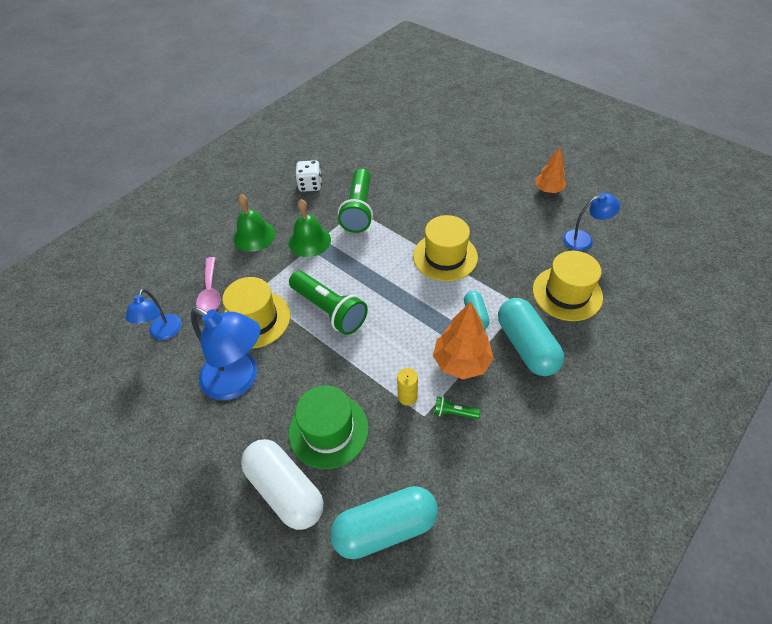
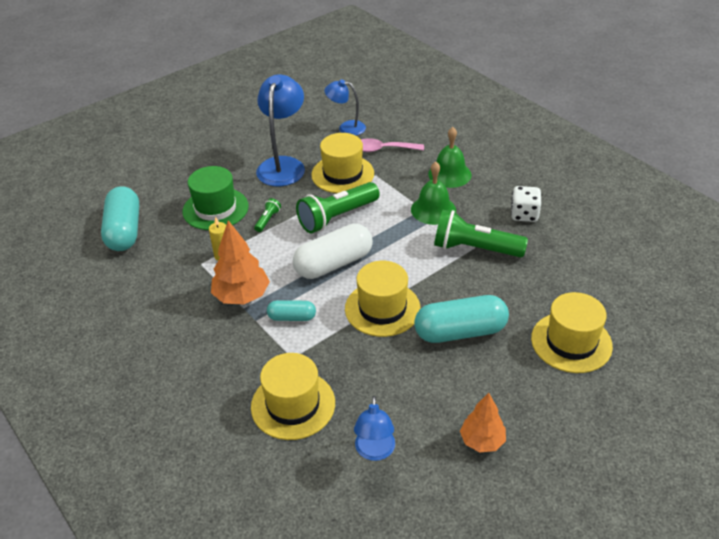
camera: 100 degrees right, 10 degrees down
(239, 380) = (283, 165): blue lamp -> blue lamp turned 150 degrees clockwise
(285, 490) = (180, 185): white capsule -> white capsule (333, 264)
(446, 156) = (571, 342): none -> yellow hat
(454, 413) = (194, 282): green flashlight -> green flashlight (267, 220)
(526, 346) = (239, 349): turquoise capsule -> turquoise capsule (460, 332)

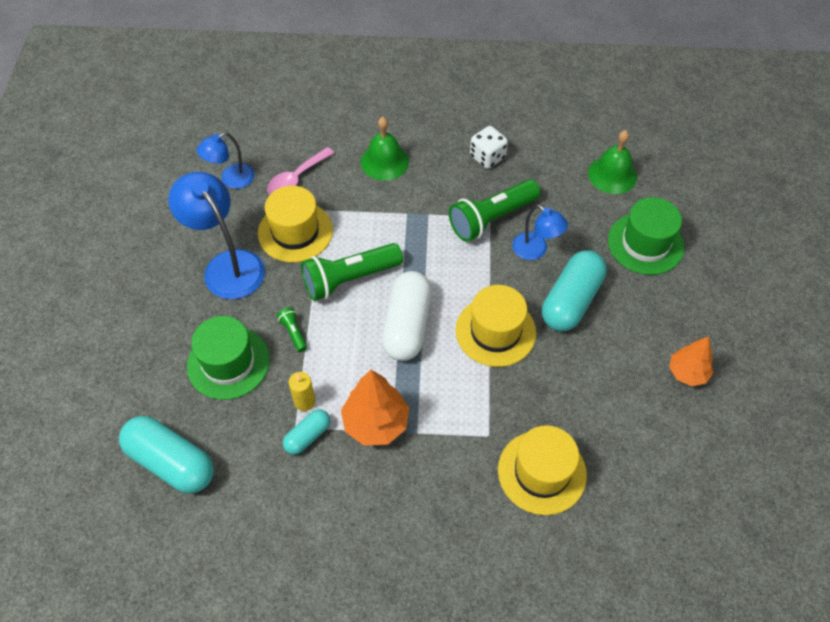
camera: 50 degrees left, 15 degrees up
(292, 317) = (441, 403): turquoise capsule -> turquoise capsule (307, 436)
(337, 217) = (349, 279): green flashlight -> green flashlight turned 60 degrees clockwise
(374, 451) = (639, 449): blue lamp -> blue lamp (535, 251)
(433, 210) = (416, 207): green bell -> green bell (612, 175)
(571, 342) = (645, 243): yellow hat -> green hat

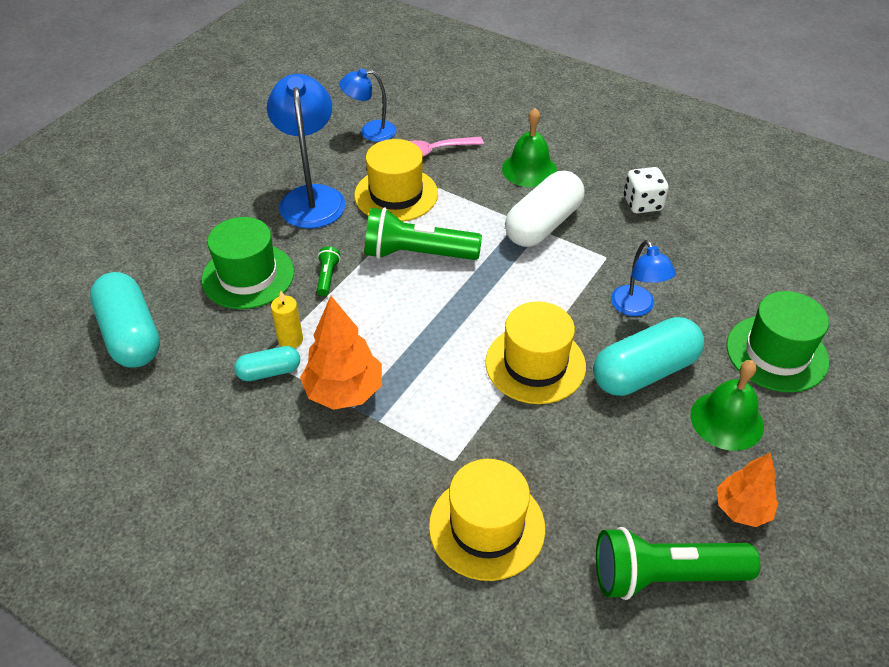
camera: 30 degrees right, 10 degrees down
(407, 325) = (444, 318): white capsule -> white capsule (543, 224)
(491, 219) = (607, 259): green flashlight -> green flashlight (664, 576)
(612, 175) = (780, 271): green bell -> green bell (727, 420)

